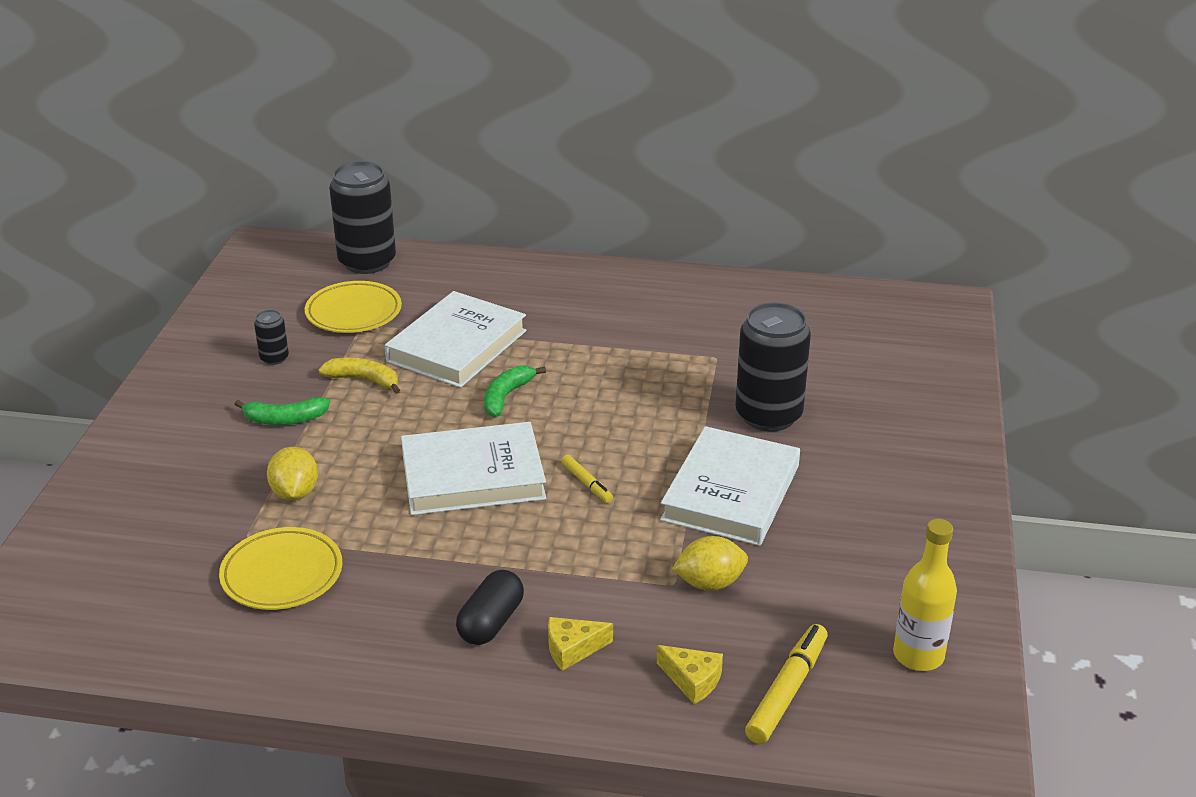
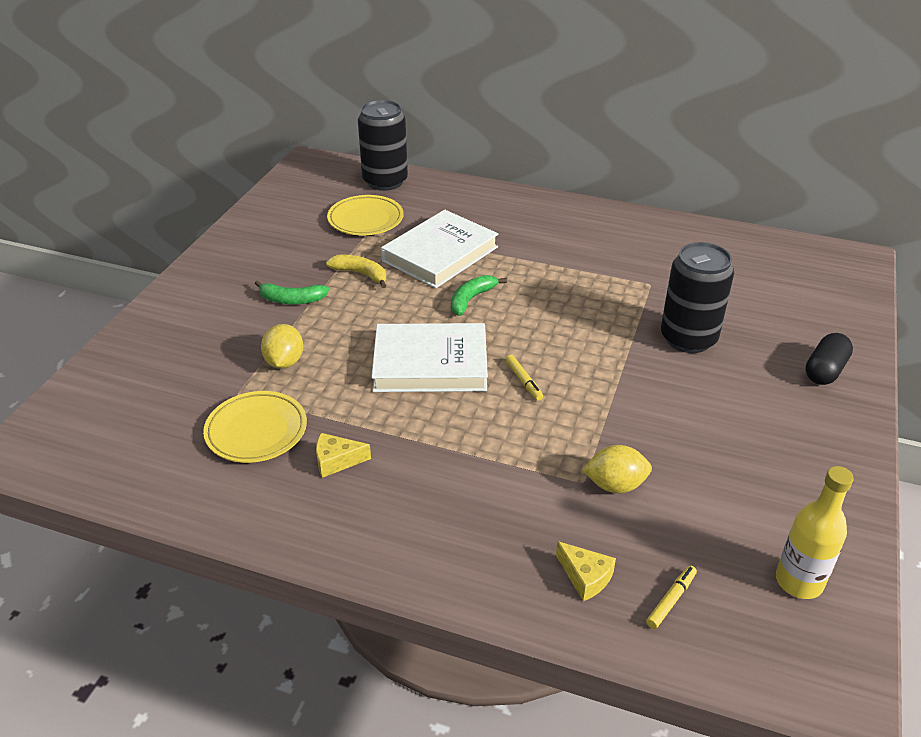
camera: 10 degrees right, 5 degrees up
(274, 358) = (296, 250): black can -> none
(491, 622) = (418, 497): black capsule -> black capsule (825, 370)
(572, 649) = (484, 532): yellow cheese -> yellow cheese (336, 461)
(730, 493) = (645, 404): white book -> none
(787, 691) = (671, 600): yellow marker -> yellow marker, size x0.57

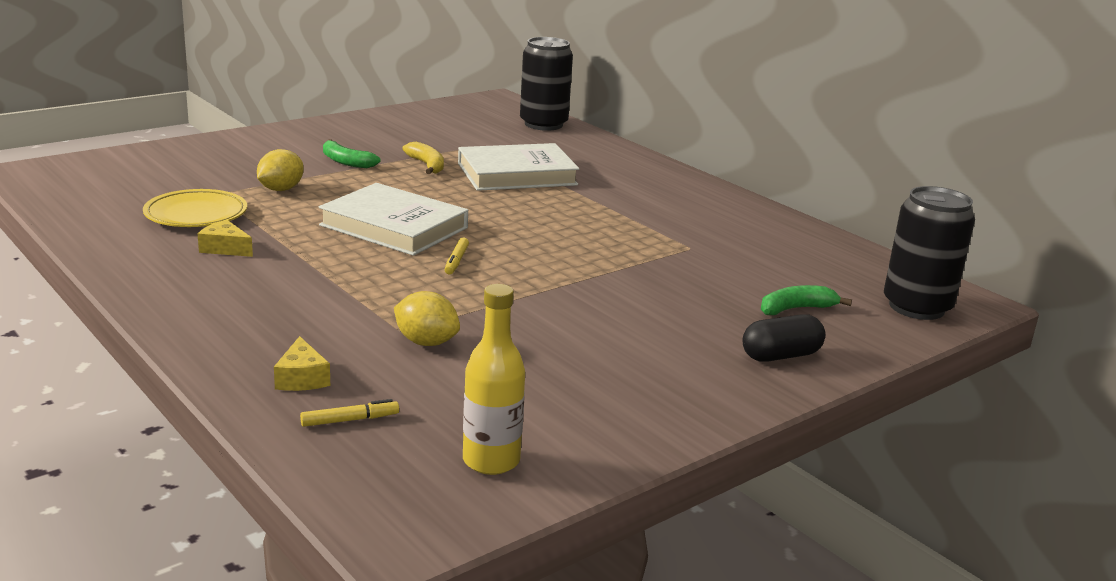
camera: 30 degrees right, 15 degrees down
(365, 220) = (486, 139): yellow plate -> none
(471, 299) = (497, 205): green banana -> green banana (796, 309)
(688, 339) = (665, 289): black can -> black can (916, 307)

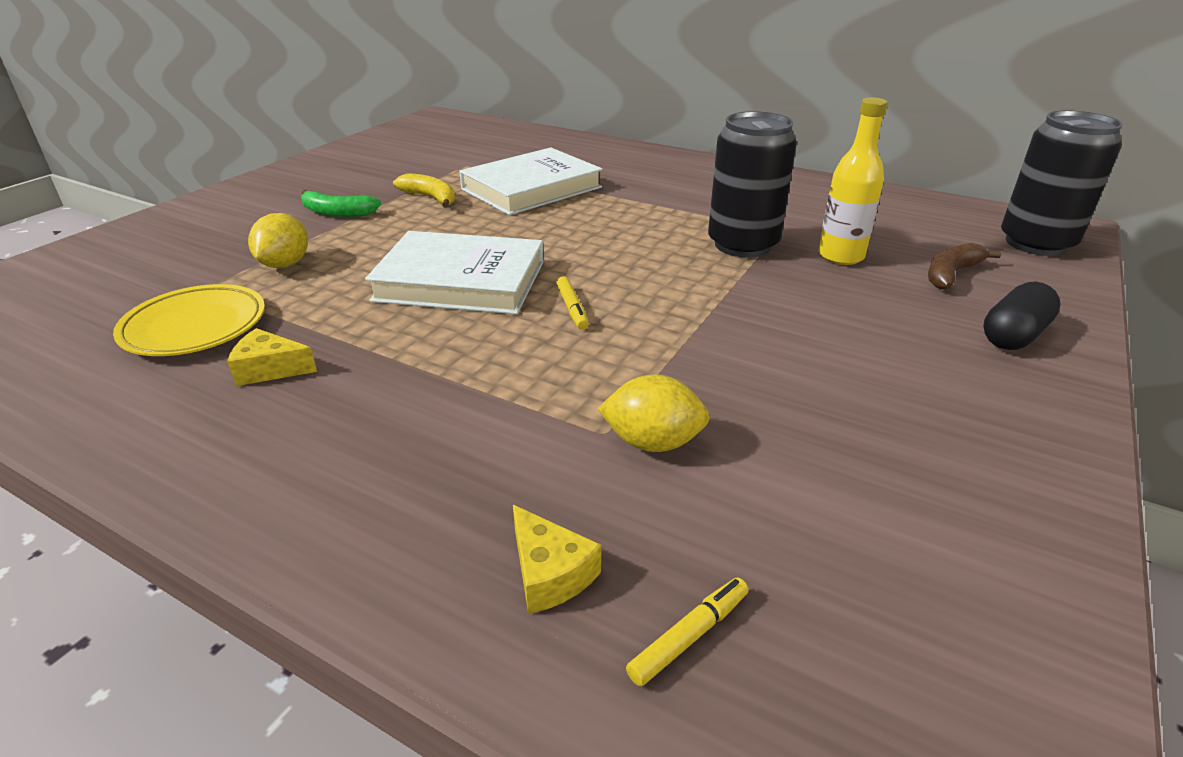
camera: 20 degrees left, 10 degrees up
(491, 461) = (945, 638): yellow bottle -> yellow bottle (840, 256)
(543, 124) = (505, 133): black can -> black can (742, 245)
(796, 309) = (951, 274): green banana -> brown banana

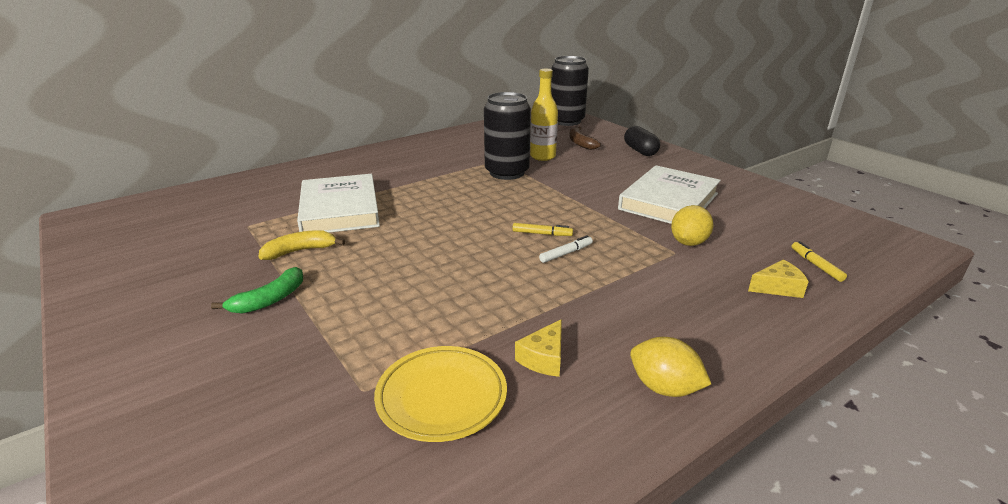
camera: 65 degrees left, 5 degrees down
(285, 264) = (357, 338): yellow lemon -> yellow lemon (664, 388)
(460, 281) = (471, 263): white book -> white book (669, 201)
(528, 336) = (566, 253): none -> white marker

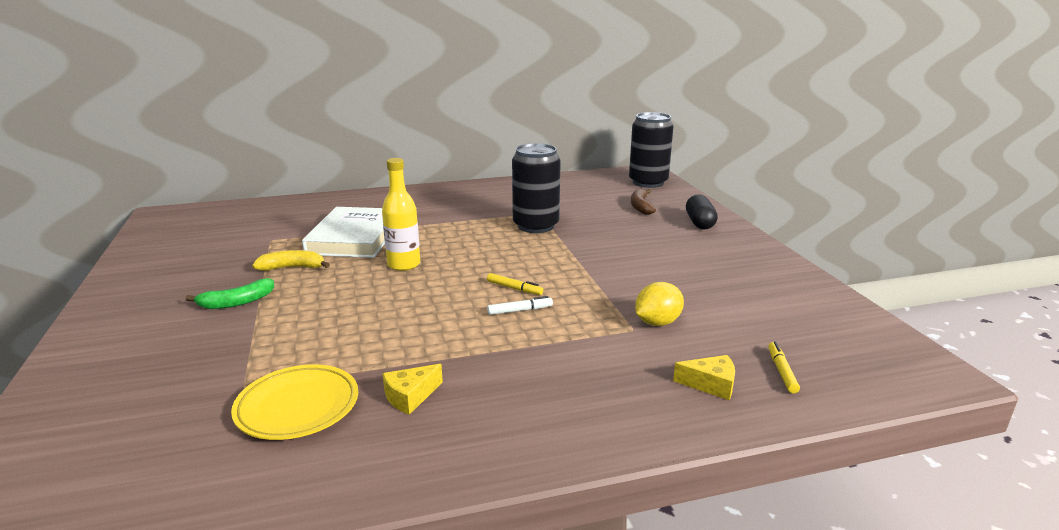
camera: 20 degrees right, 5 degrees down
(542, 156) = (587, 215): yellow bottle -> yellow bottle (404, 265)
(664, 388) = (494, 447): yellow lemon -> none
(669, 201) = (678, 279): white book -> none

